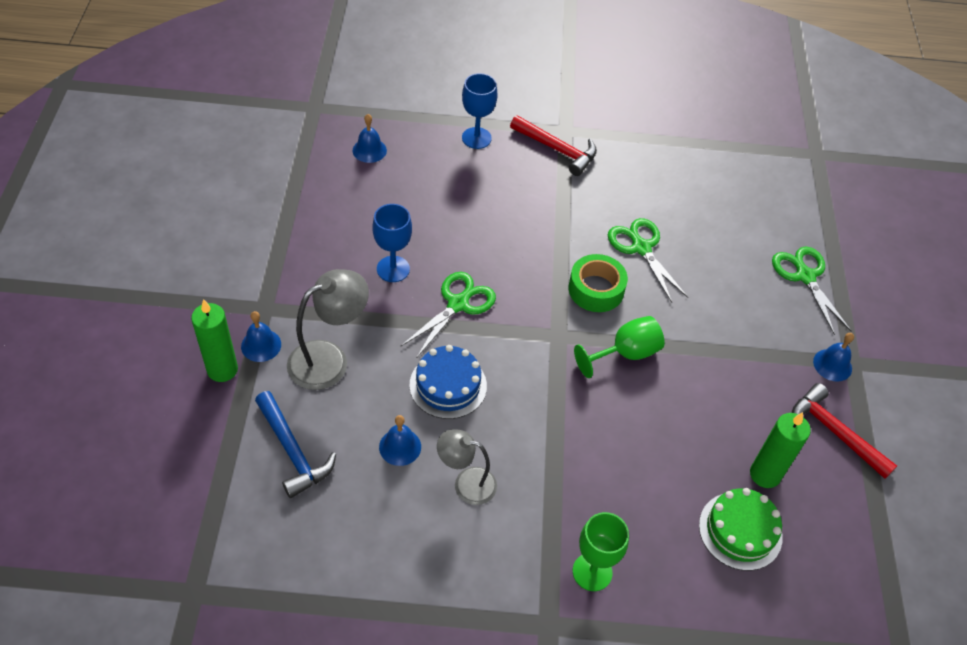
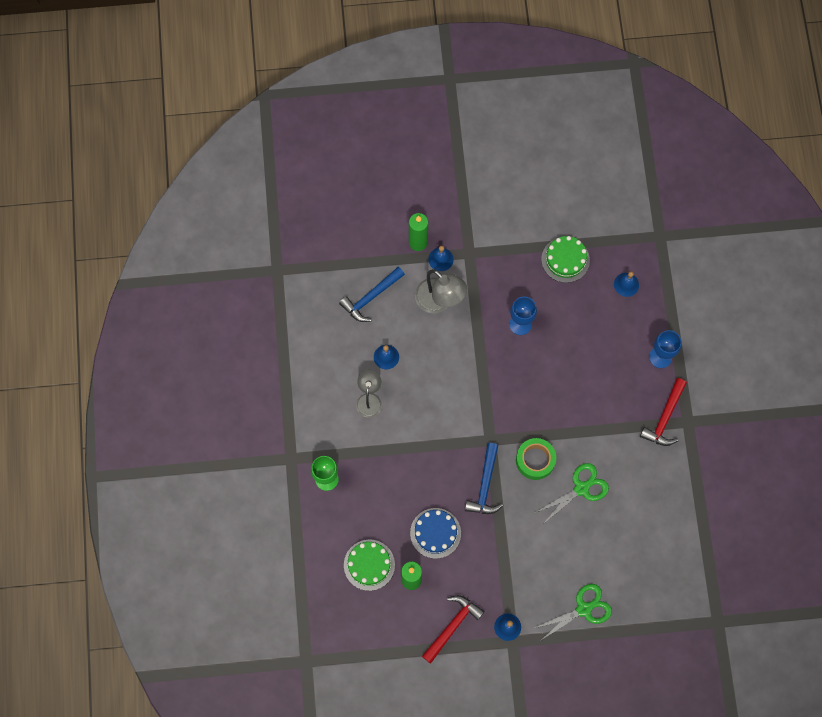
camera: 85 degrees right, 20 degrees up
(313, 203) = (565, 259): none -> green cake
(448, 385) = (435, 376): blue cake -> blue cake (435, 533)
(458, 304) = (501, 371): green scissors -> none
(625, 353) = (485, 485): green goblet -> blue hammer

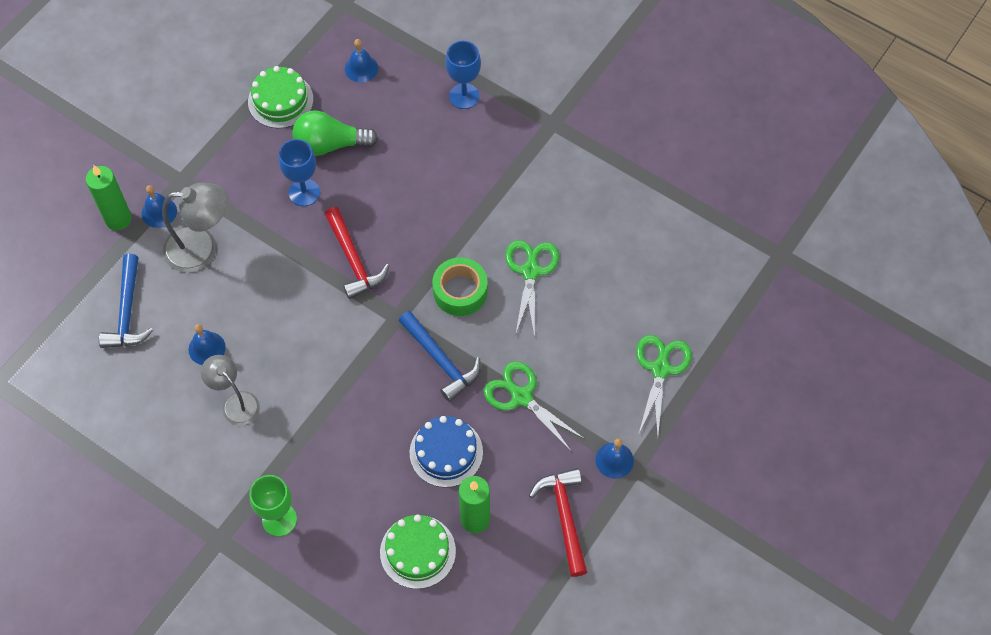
camera: 50 degrees left, 10 degrees down
(501, 546) = (521, 397): none -> green scissors
(562, 311) = (330, 144): none -> green light bulb
(664, 418) = (529, 140): red hammer -> red hammer (353, 260)

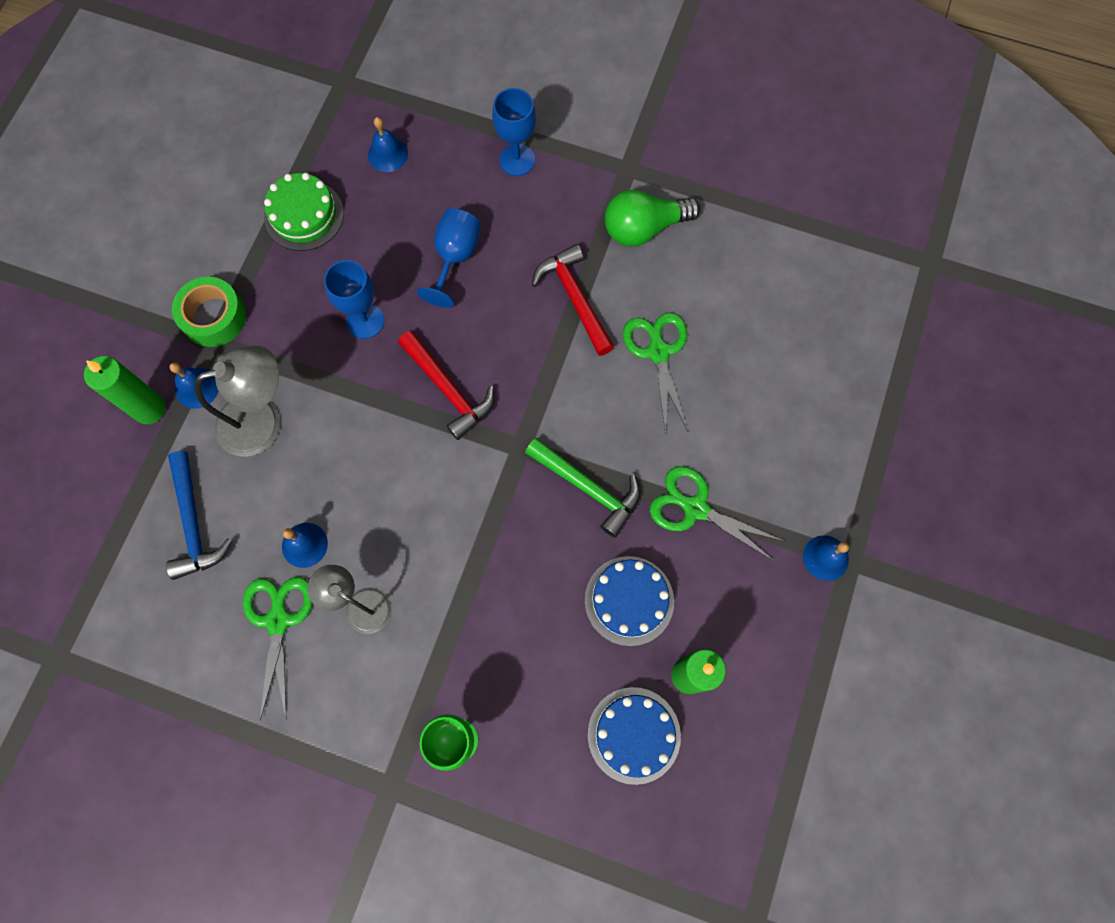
camera: 15 degrees left, 10 degrees up
(330, 144) = (378, 255): green light bulb -> green light bulb (644, 228)
(390, 161) = (455, 258): none -> blue goblet
(417, 551) = (634, 735): green cake -> blue cake
(441, 360) = (588, 488): blue hammer -> green hammer
(460, 291) = (584, 397): green tape -> green tape (214, 317)
(564, 517) = (791, 644): red hammer -> red hammer (575, 298)
(660, 369) = (842, 433): green scissors -> green scissors (278, 620)

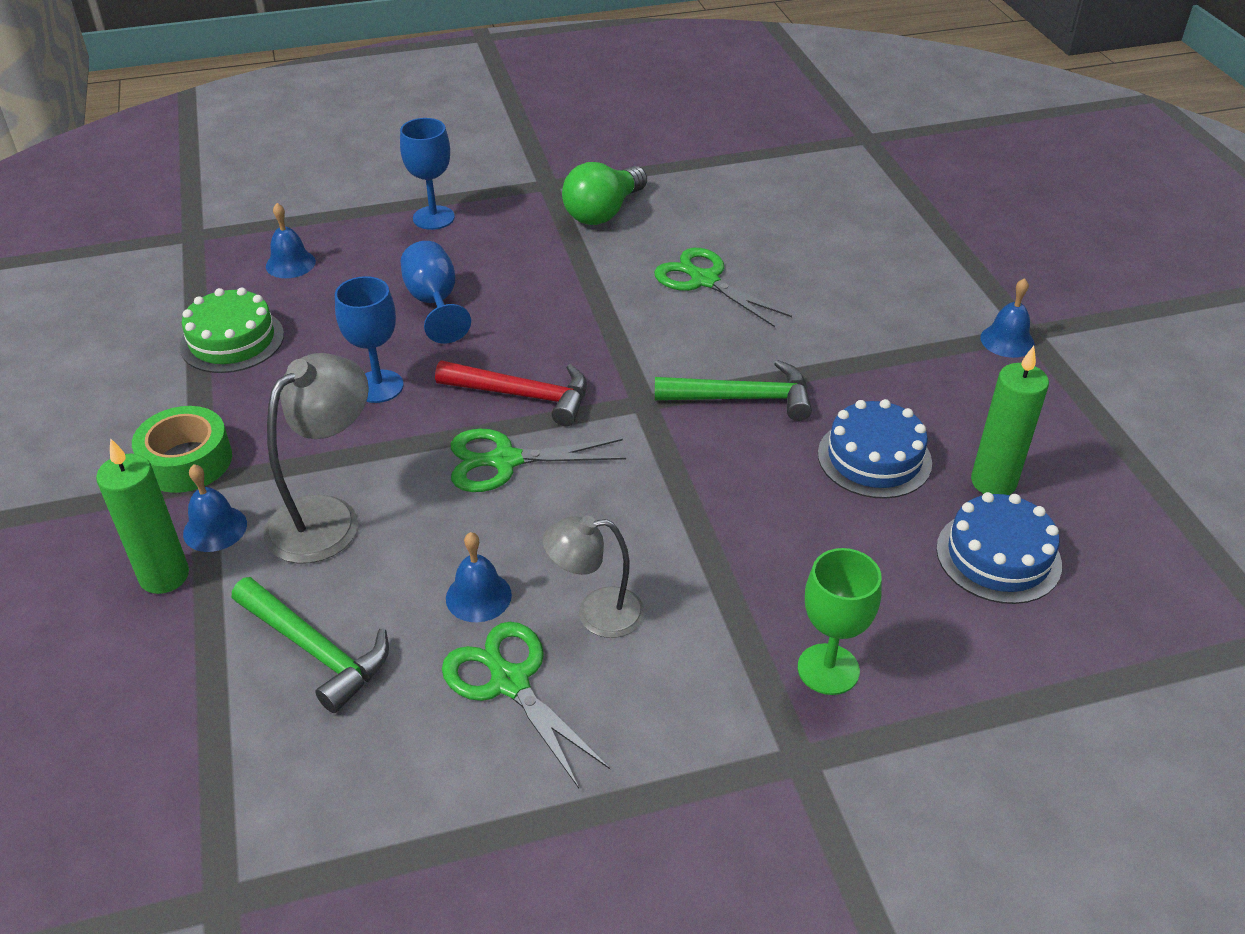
camera: 35 degrees left, 30 degrees down
(194, 523) = (315, 650): blue hammer -> green hammer
(575, 298) = (586, 280): red hammer -> none
(695, 508) = (858, 364): green scissors -> green scissors (505, 461)

